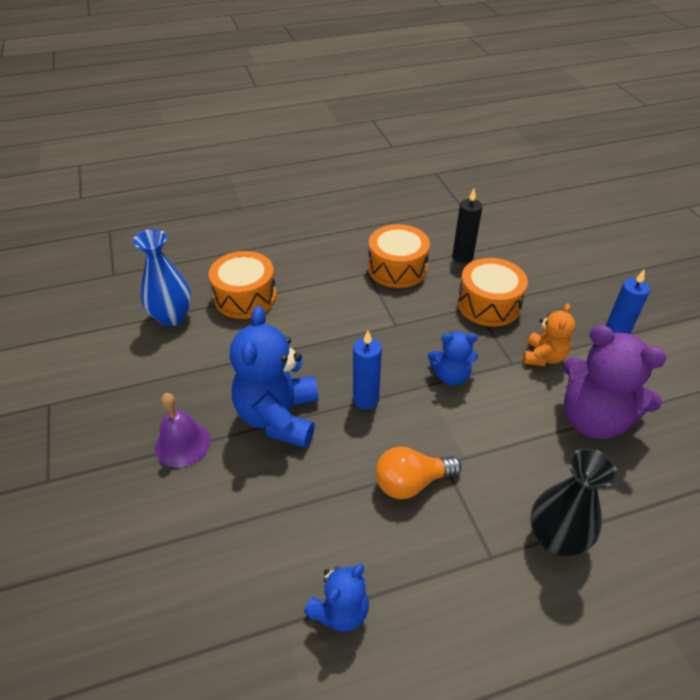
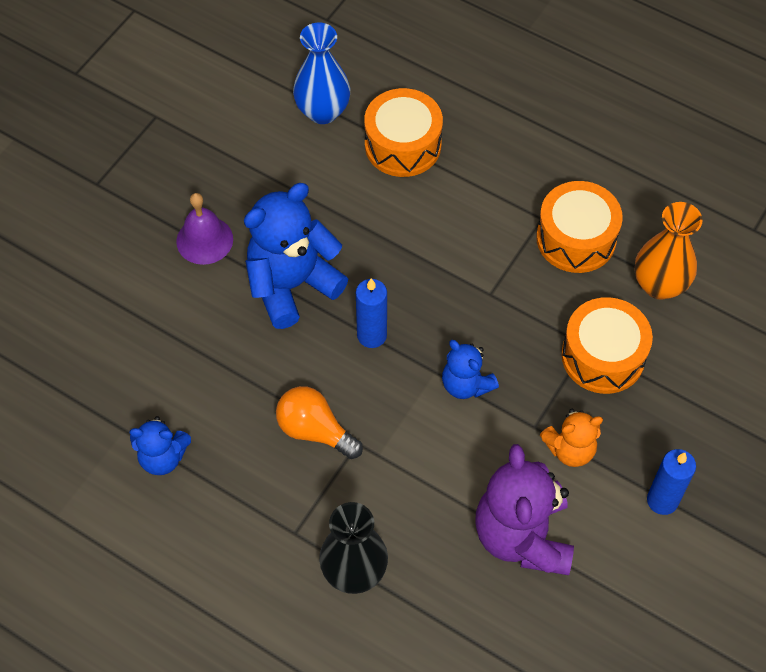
camera: 50 degrees right, 15 degrees up
(462, 256) = (659, 285): black candle -> orange vase

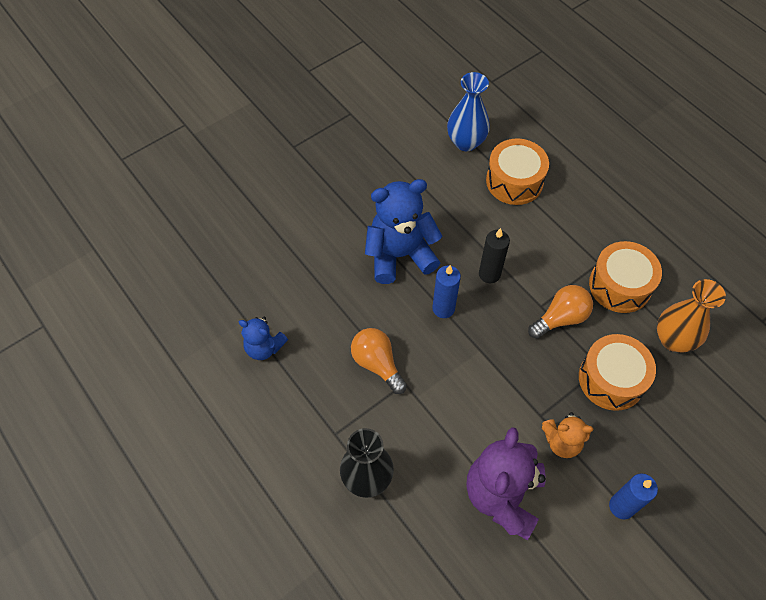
camera: 20 degrees right, 0 degrees up
(204, 240) = (351, 205): purple bell -> none
(413, 274) = (489, 274): none -> black candle
(466, 384) = (500, 366): blue teddy bear -> none
(519, 301) = (560, 318): none -> orange light bulb

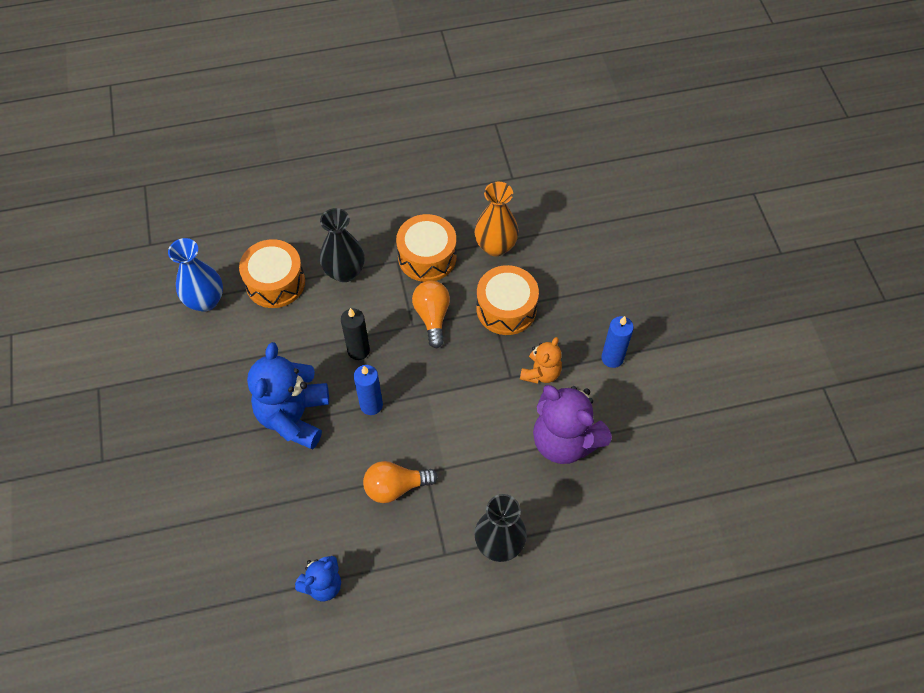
camera: 65 degrees left, 0 degrees up
(559, 227) = (345, 272): none -> black vase

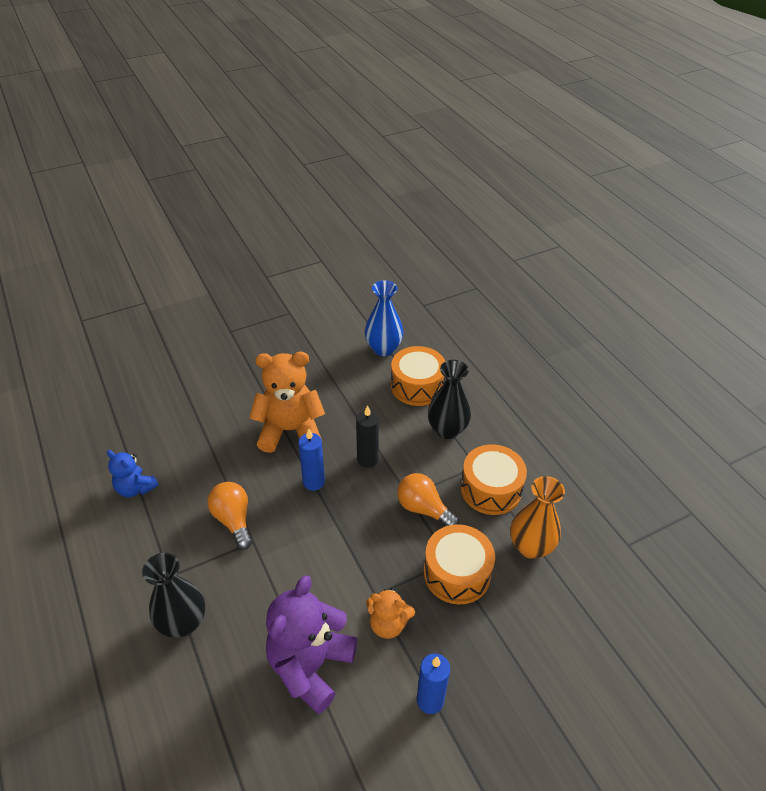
camera: 75 degrees right, 15 degrees down
(294, 416) = (290, 430): blue teddy bear -> orange teddy bear
(432, 317) = (423, 509): orange light bulb -> orange light bulb turned 120 degrees counterclockwise

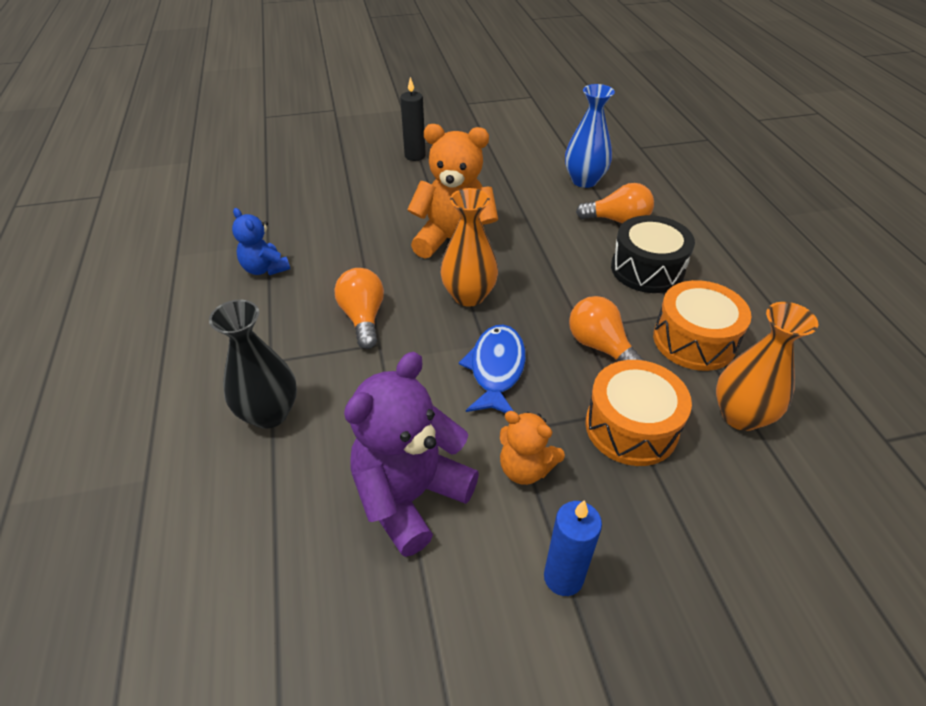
camera: 15 degrees right, 0 degrees up
(313, 482) = (469, 296): blue candle -> orange vase
(349, 545) = (496, 369): none -> blue fish
(367, 459) = (540, 283): black candle -> black candle (415, 156)
(417, 386) = (618, 221): orange drum -> orange light bulb
(447, 430) = (647, 269): black vase -> black drum

